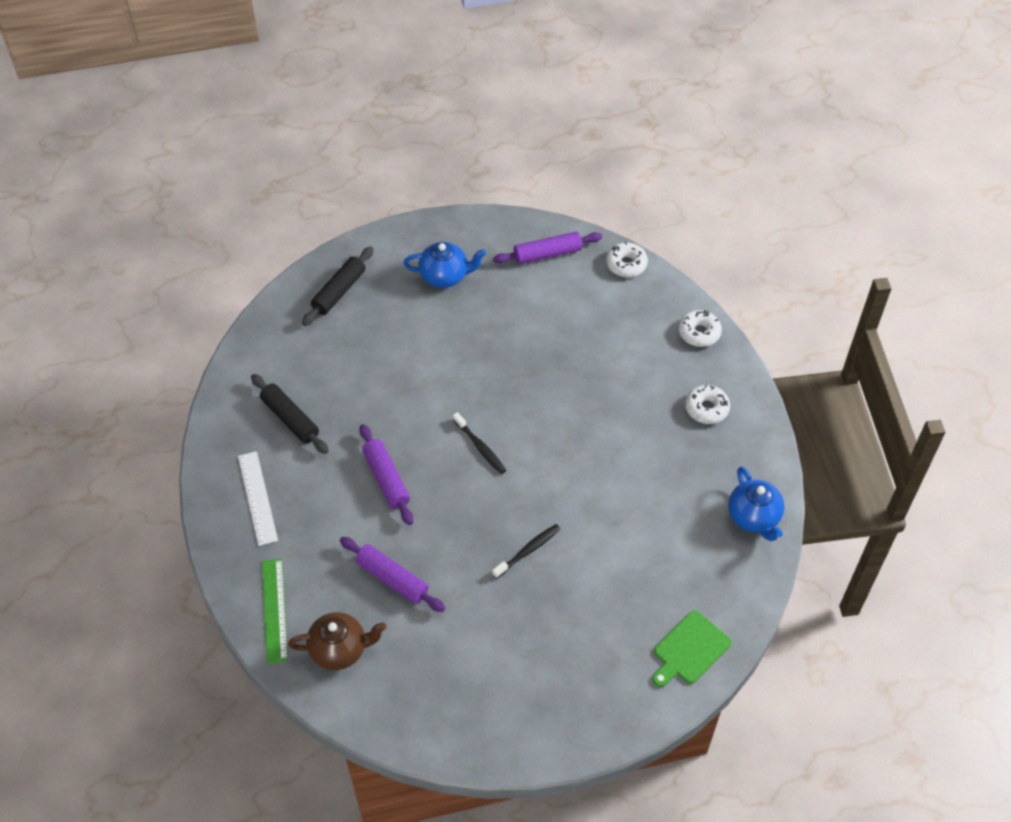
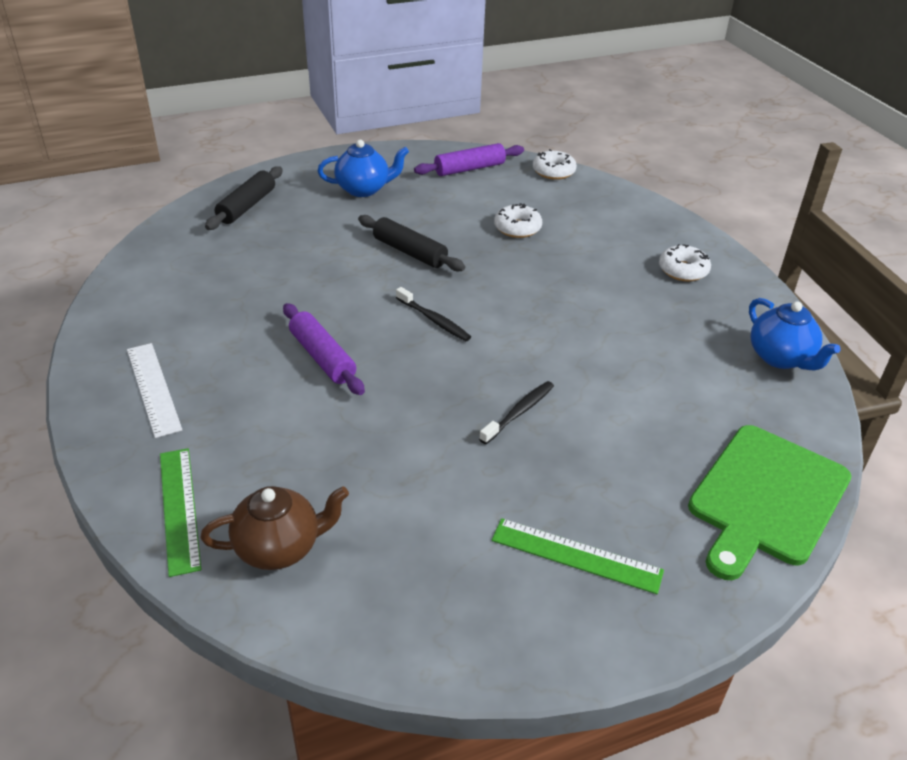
camera: 10 degrees left, 15 degrees down
(290, 418) = (195, 311): black rolling pin -> black rolling pin (410, 252)
(392, 579) = (344, 458): purple rolling pin -> none
(539, 680) = (576, 556): none -> green ruler
(690, 650) = (766, 498): green cutting board -> green cutting board, size x1.67
(699, 333) = (649, 214): white donut -> white donut (517, 228)

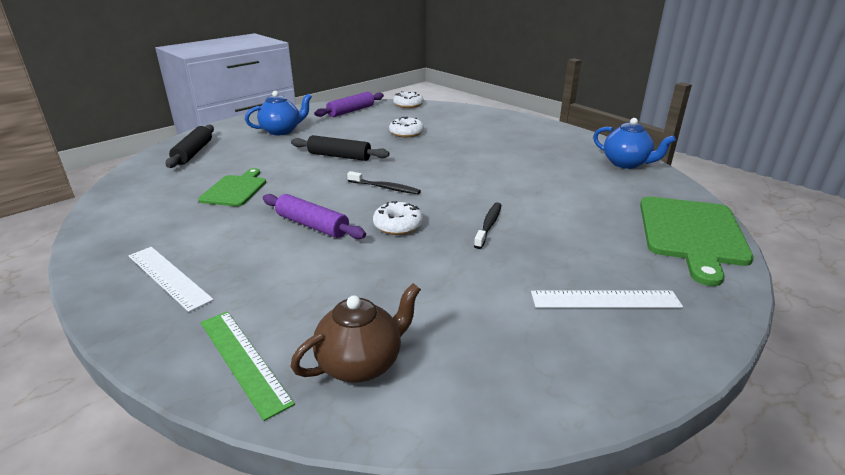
camera: 20 degrees left, 10 degrees down
(266, 280) = (235, 189): none -> green cutting board
(576, 556) = (605, 300): green ruler -> white ruler
(683, 270) = (529, 135): white donut -> white donut (398, 225)

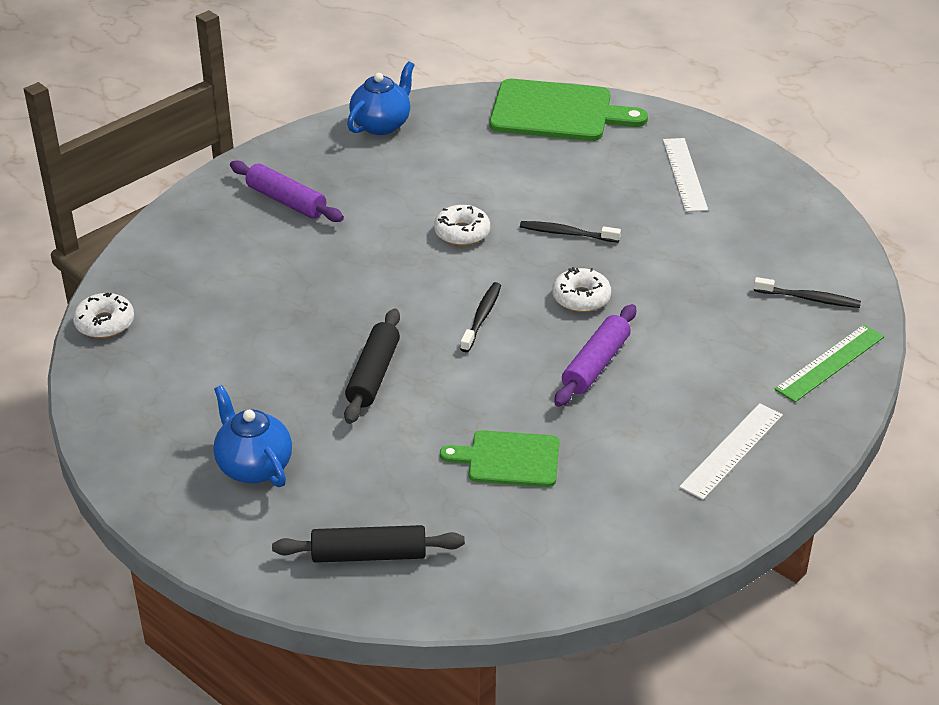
camera: 95 degrees left, 10 degrees up
(351, 111) = (138, 394): purple rolling pin -> purple rolling pin (286, 201)
(361, 363) = (809, 298): brown teapot -> black toothbrush
(406, 133) = (265, 314): white donut -> white donut (462, 233)

